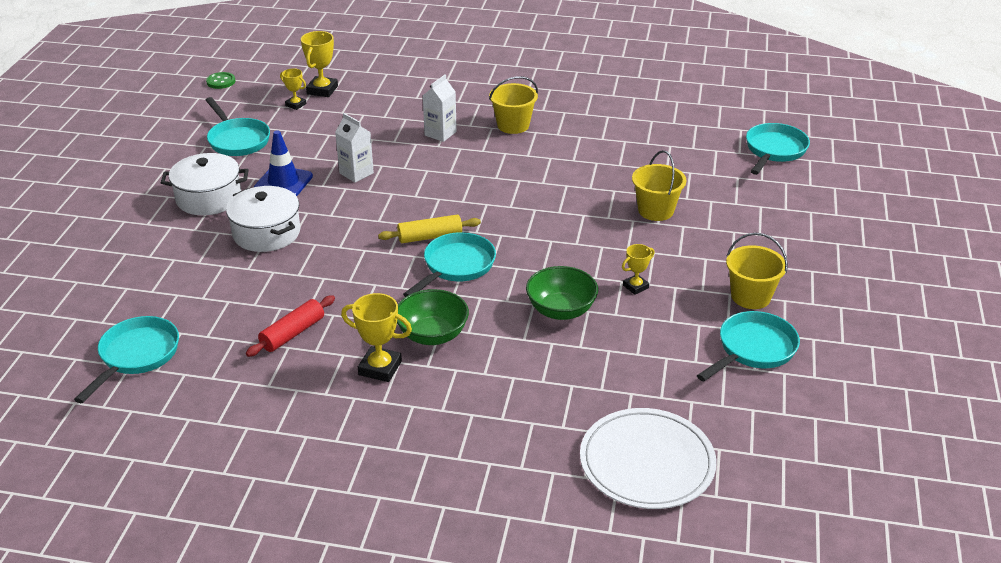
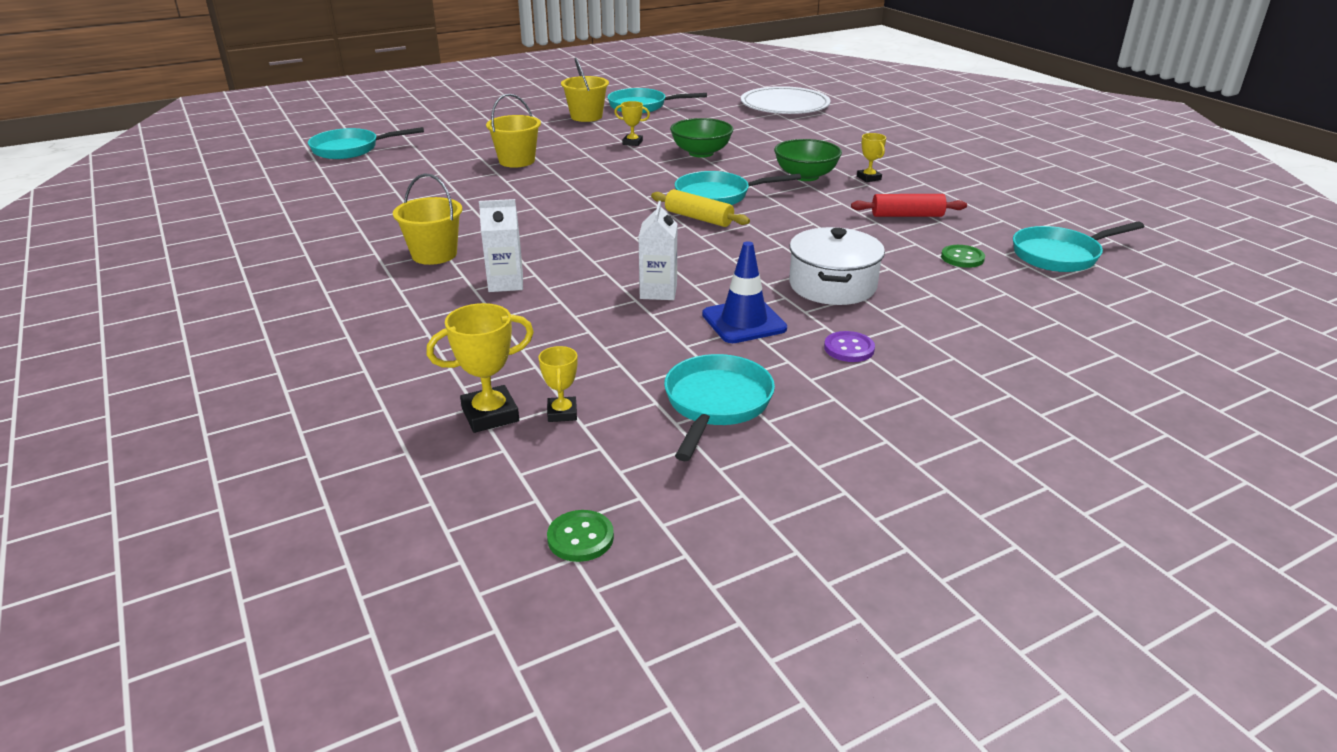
camera: 130 degrees left, 5 degrees down
(207, 308) = (962, 258): none -> green button
(209, 198) = (849, 348): white pot -> purple button
(380, 368) = (869, 178): yellow trophy -> yellow trophy, size x0.61

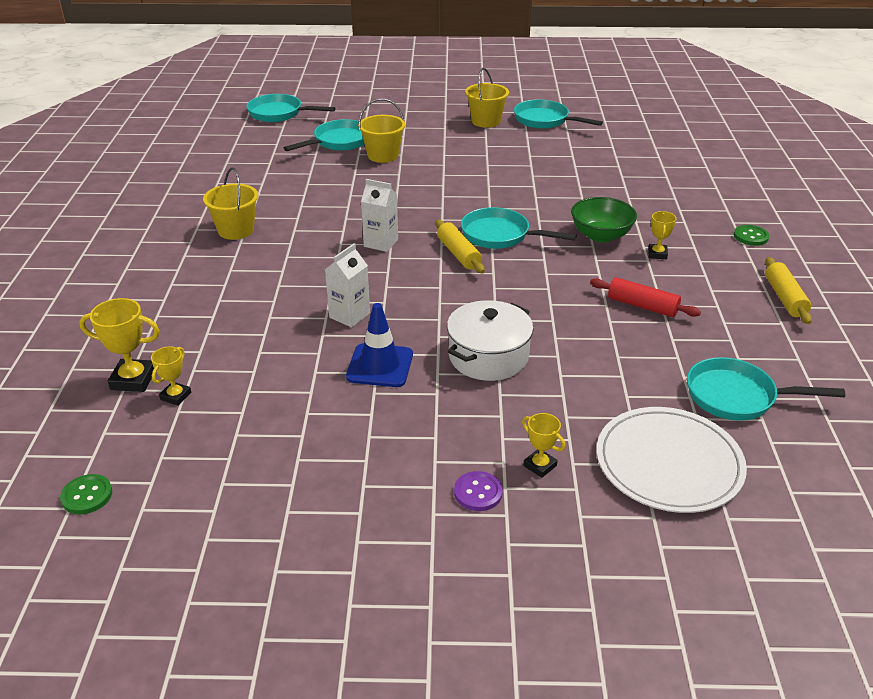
camera: 30 degrees right, 5 degrees up
(506, 283) = (255, 272): white carton -> white carton (381, 243)
(632, 142) = (493, 159): yellow trophy -> yellow trophy (540, 465)
(701, 153) = (538, 185): green bowl -> none
(716, 404) = (278, 430): turquoise pan -> turquoise pan (339, 142)
(785, 105) = (677, 149): white plate -> white plate (668, 463)
(849, 348) = (429, 421): purple button -> purple button (478, 492)
(962, 258) = (637, 367): green button -> green button (750, 236)
(1002, 183) = (784, 298): none -> yellow rolling pin

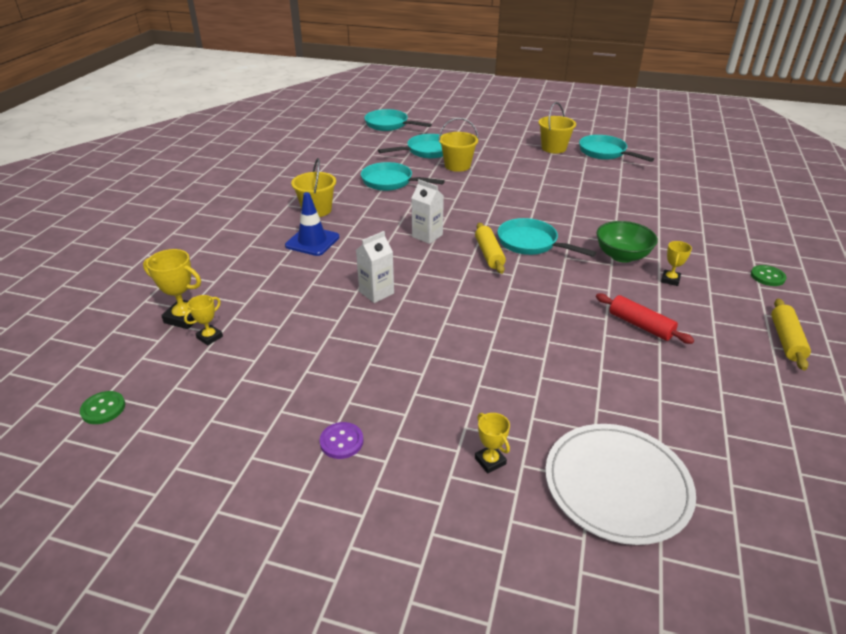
camera: 15 degrees right, 0 degrees up
(380, 366) = (383, 340): blue traffic cone -> blue traffic cone (312, 241)
(478, 492) = (423, 475): purple button -> purple button (341, 441)
(488, 356) = (481, 348): white pot -> none
(737, 397) = (708, 430): turquoise pan -> turquoise pan (391, 182)

